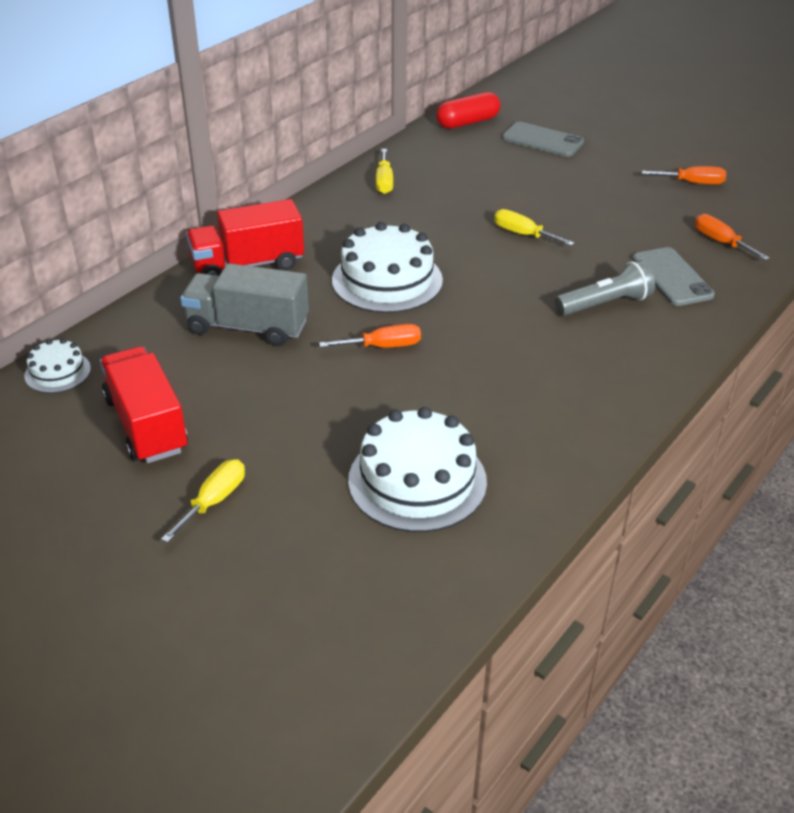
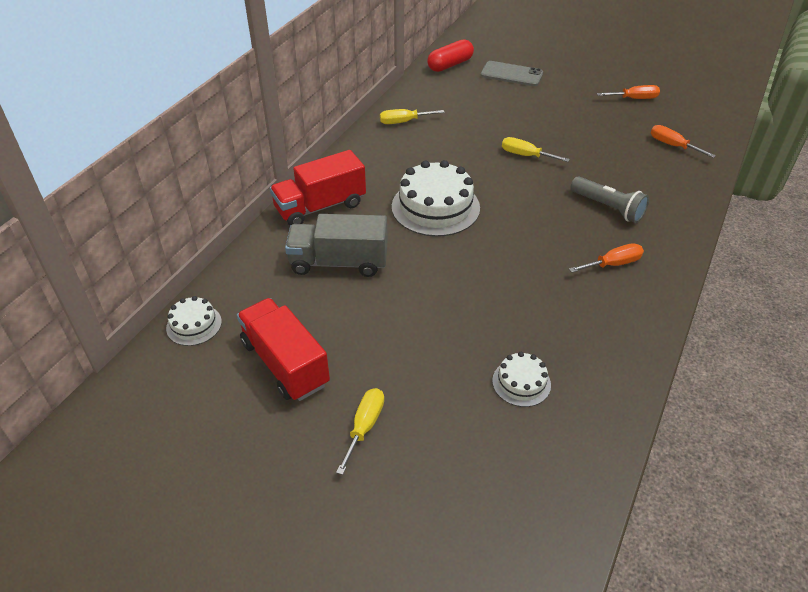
camera: 10 degrees left, 5 degrees up
(383, 346) = (453, 266): orange screwdriver -> orange screwdriver (613, 264)
(384, 182) = (403, 122): yellow screwdriver -> yellow screwdriver turned 90 degrees clockwise
(417, 481) = (521, 383): white cake -> white cake, size x0.52
(605, 304) = (608, 207): grey flashlight -> grey flashlight turned 75 degrees clockwise
(672, 277) = (648, 179): grey phone -> none

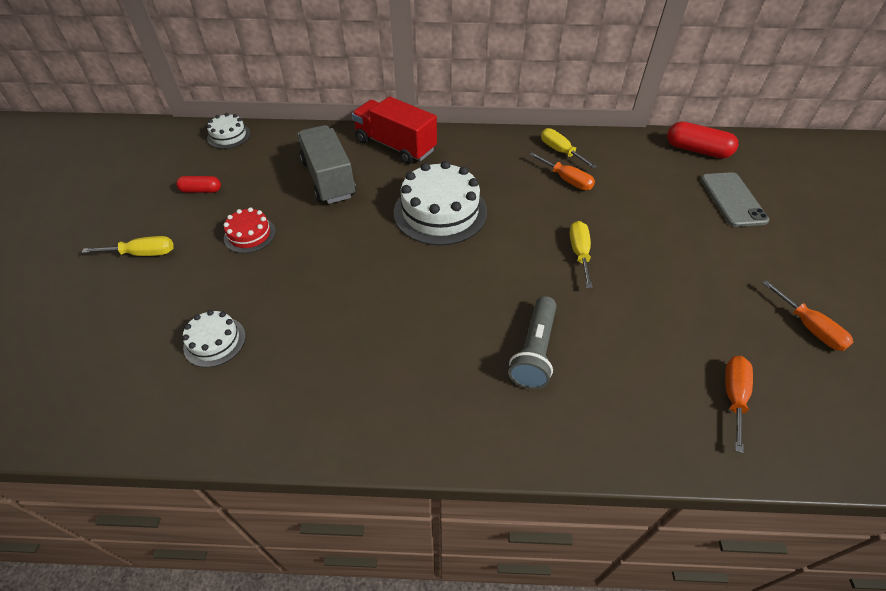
camera: 65 degrees right, 5 degrees up
(285, 363) = (201, 190): red truck -> red capsule
(387, 335) = (250, 235): none -> red cake
(613, 264) = (429, 379): orange screwdriver -> orange screwdriver (567, 180)

